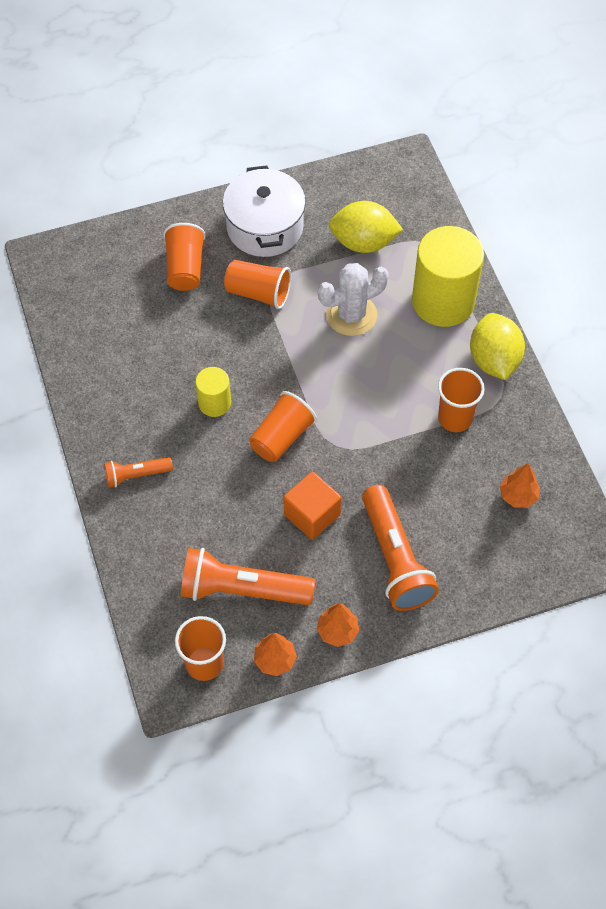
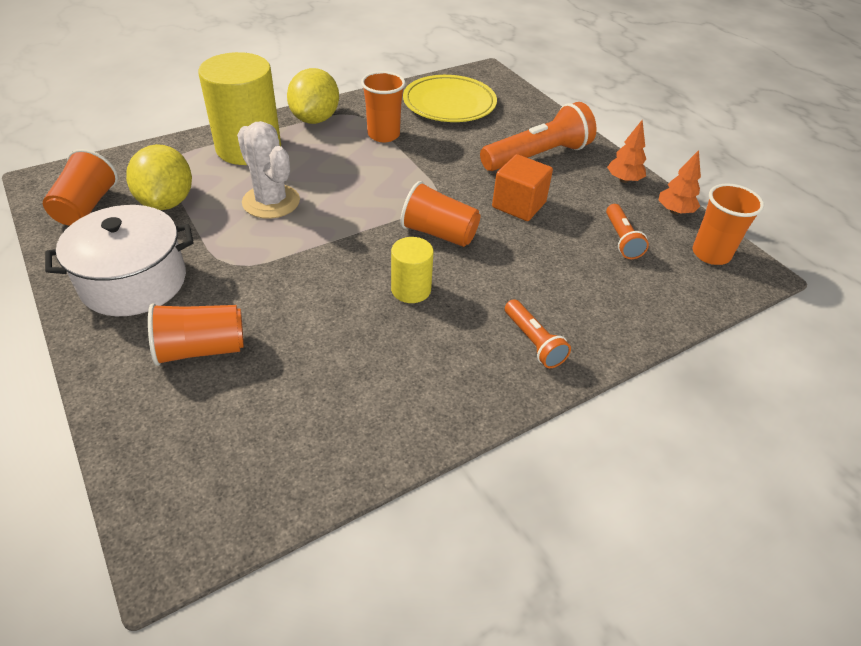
camera: 105 degrees left, 15 degrees down
(242, 589) = (621, 239): orange flashlight -> orange flashlight, size x0.53
(258, 293) = (243, 274): orange cup -> orange cup (86, 206)
(494, 360) = (315, 119): yellow lemon -> yellow lemon turned 60 degrees counterclockwise
(518, 495) = (449, 103): orange tree -> yellow plate

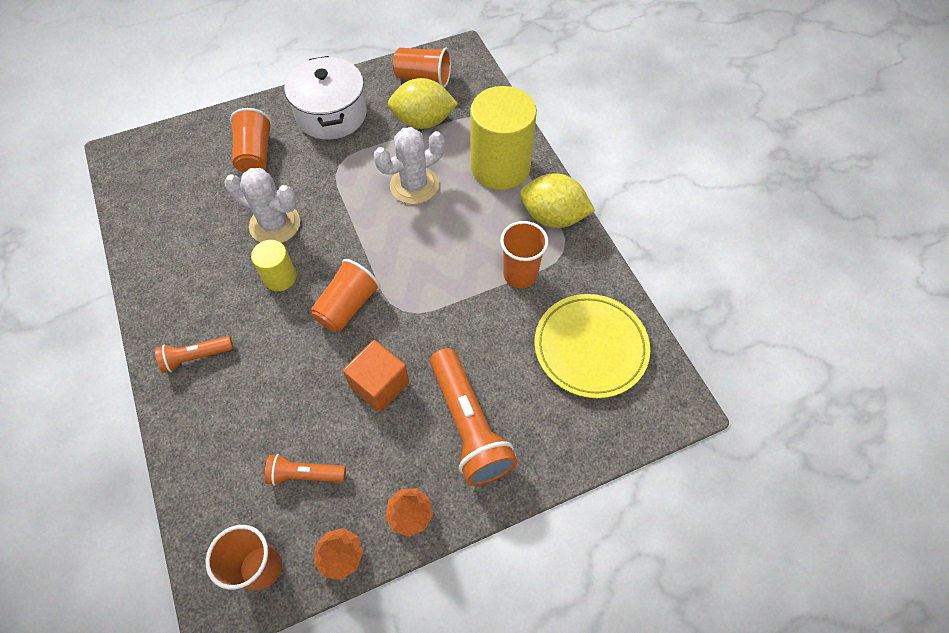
camera: 100 degrees right, 15 degrees up
(331, 307) = (275, 224): none -> white cactus

